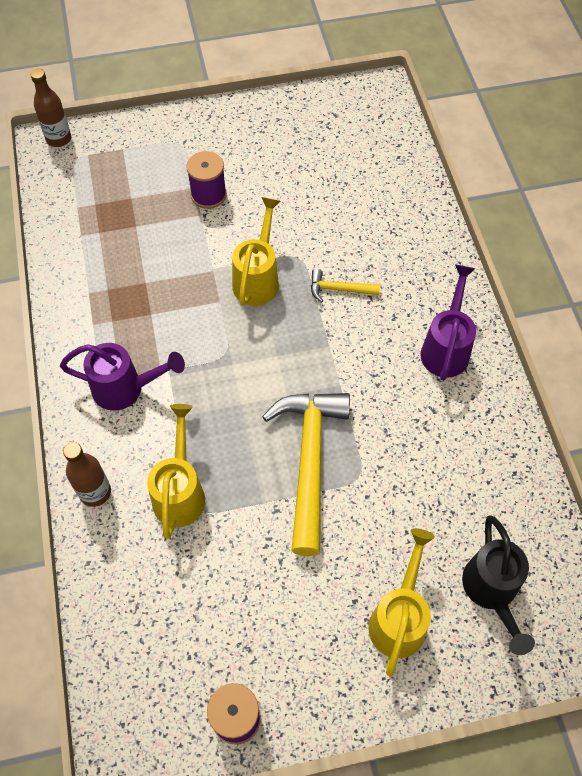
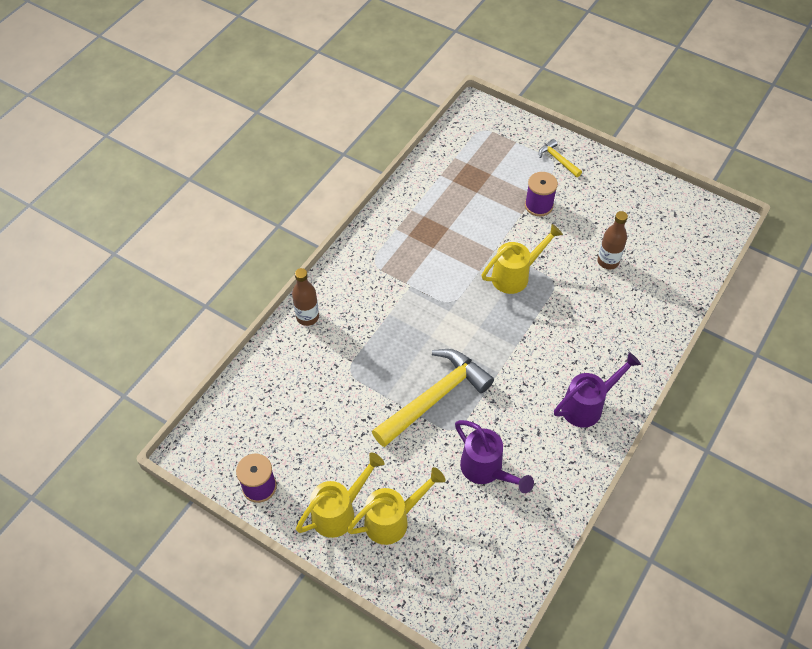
camera: 45 degrees right, 5 degrees down
(59, 139) = (485, 110): brown bottle -> brown bottle (608, 261)
(125, 389) = (377, 277): purple watering can -> purple watering can (486, 470)
(180, 492) = (349, 353): yellow watering can -> yellow watering can (339, 511)
(339, 289) = (558, 319): yellow hammer -> yellow hammer (557, 159)
(492, 591) = (460, 556): black watering can -> none

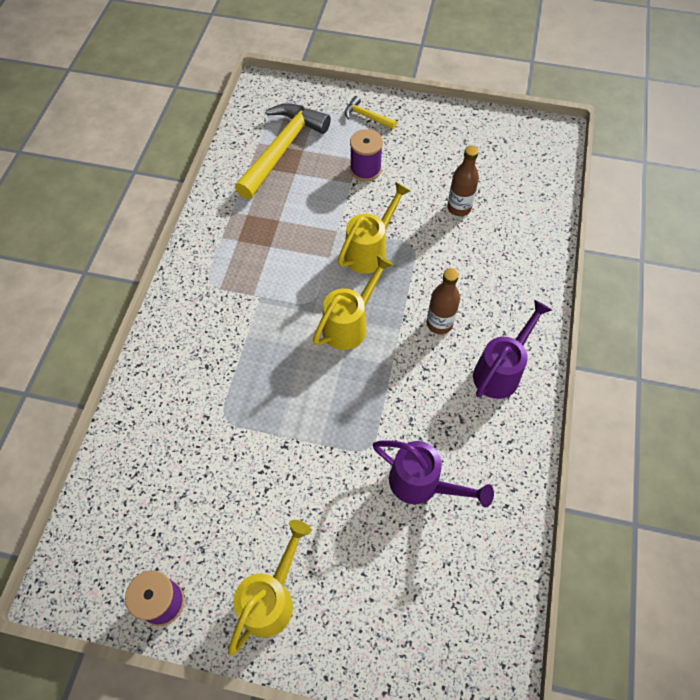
camera: 20 degrees left, 5 degrees up
(307, 317) = (153, 369): brown bottle -> brown bottle (439, 323)
(393, 520) = (338, 585): yellow watering can -> yellow watering can (349, 324)
(435, 397) = (333, 417): yellow hammer -> yellow hammer (282, 149)

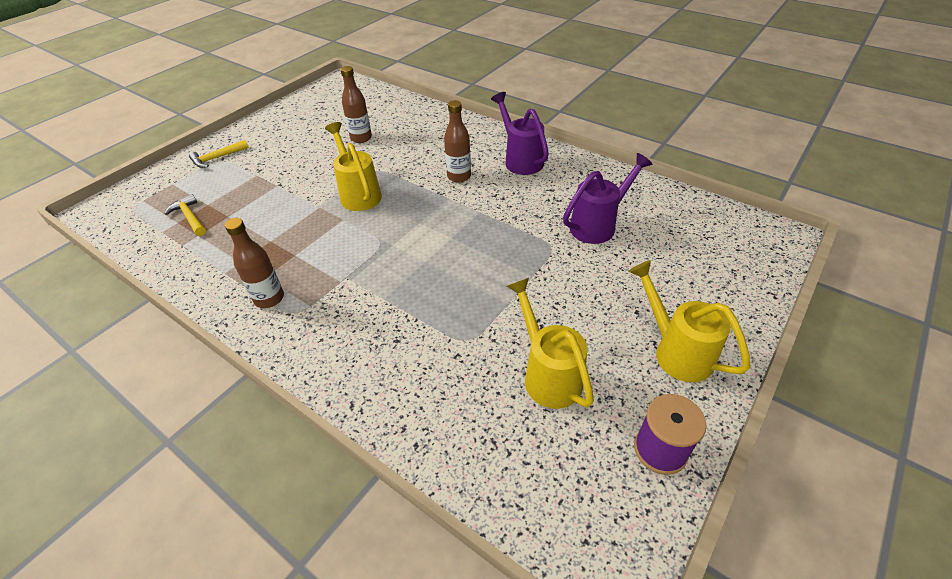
camera: 65 degrees left, 15 degrees down
(217, 257) = (269, 298): none -> brown bottle
(282, 149) = (190, 217): yellow hammer -> yellow hammer, size x0.46
(349, 324) = (423, 225): yellow watering can -> yellow watering can (548, 374)
(365, 169) = (272, 173): purple spool -> none

